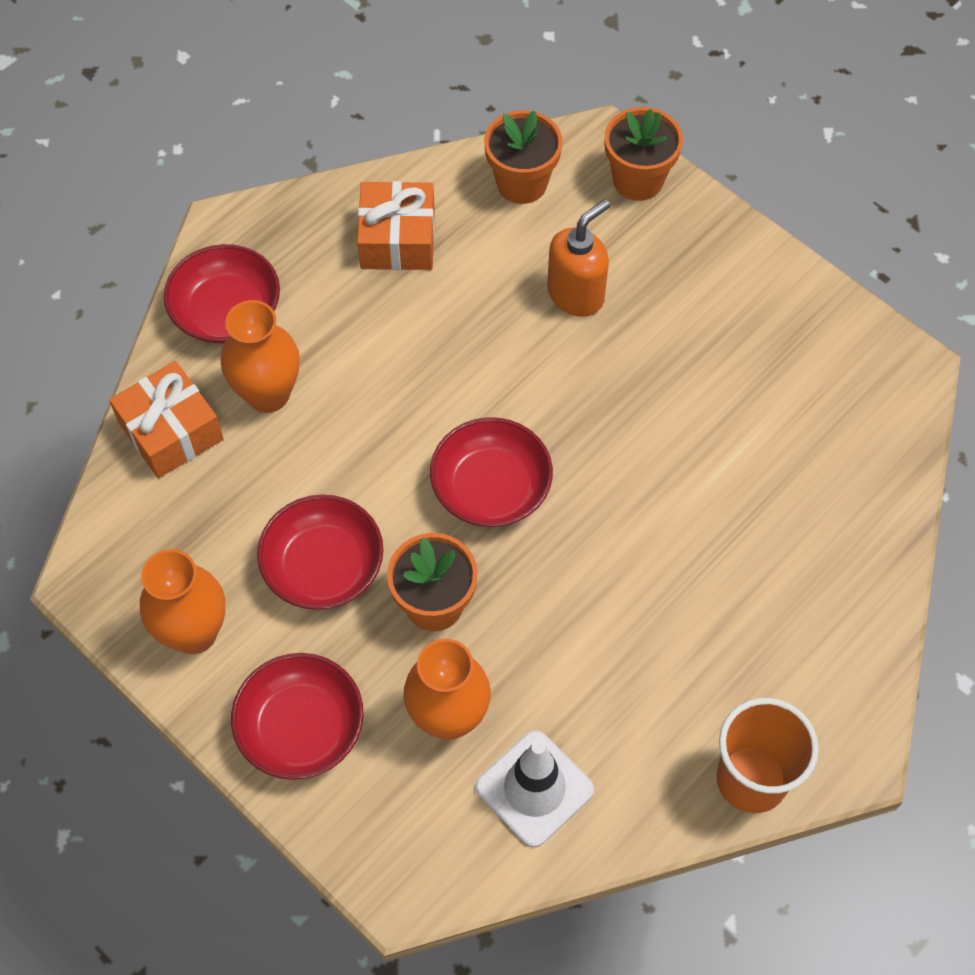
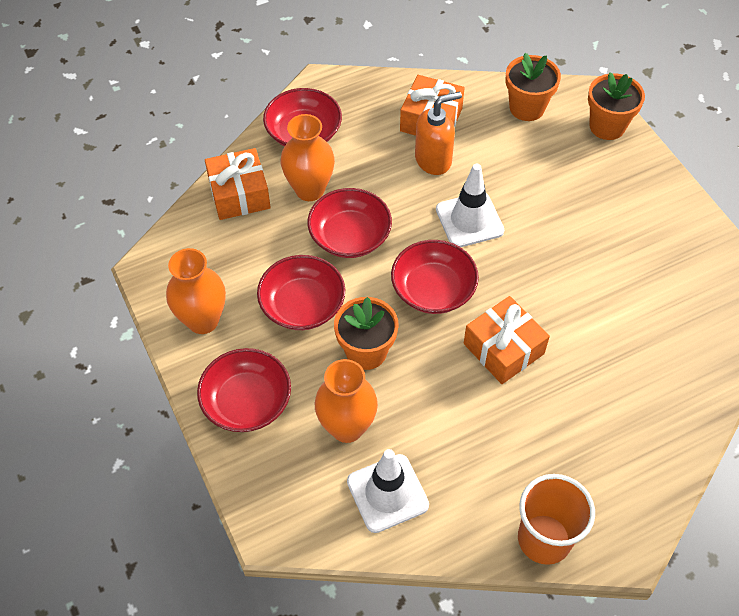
camera: 20 degrees right, 5 degrees down
(350, 446) = (350, 236): none -> red bowl
(503, 373) = (469, 220): none -> white traffic cone
(576, 294) = (538, 185): orange soap dispenser -> orange soap dispenser (433, 160)
(612, 541) = (503, 348): none -> orange gift

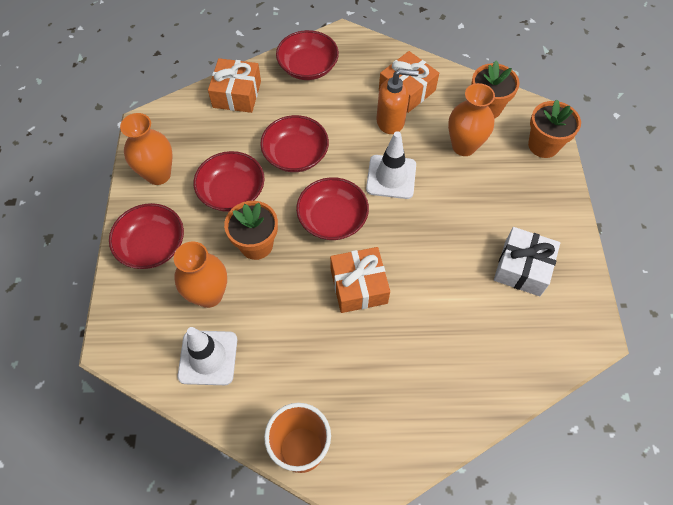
camera: 25 degrees right, 5 degrees up
(310, 190) = (287, 109): orange vase -> orange vase (464, 146)
(657, 261) = (522, 268): none -> white gift

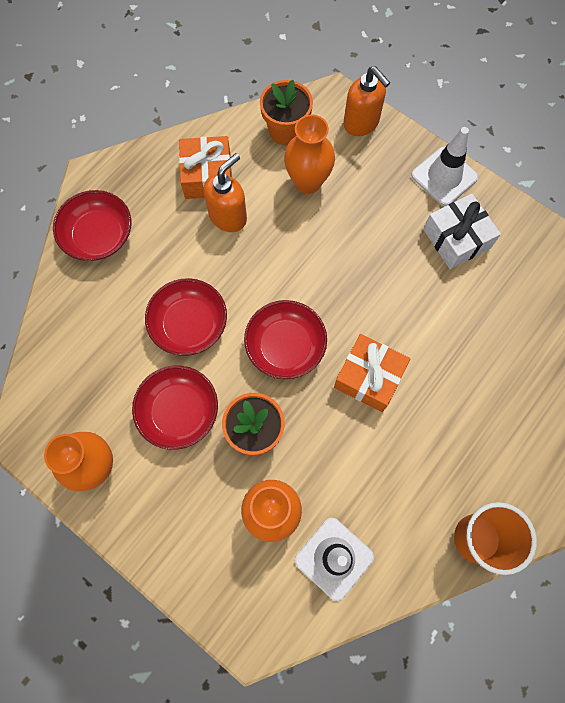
camera: 50 degrees left, 10 degrees up
(152, 245) = (174, 529): red bowl -> none
(237, 94) = (68, 323): orange gift -> none
(391, 177) = (286, 264): white traffic cone -> white traffic cone (444, 176)
(543, 145) = (361, 123): orange flower pot -> orange soap dispenser

